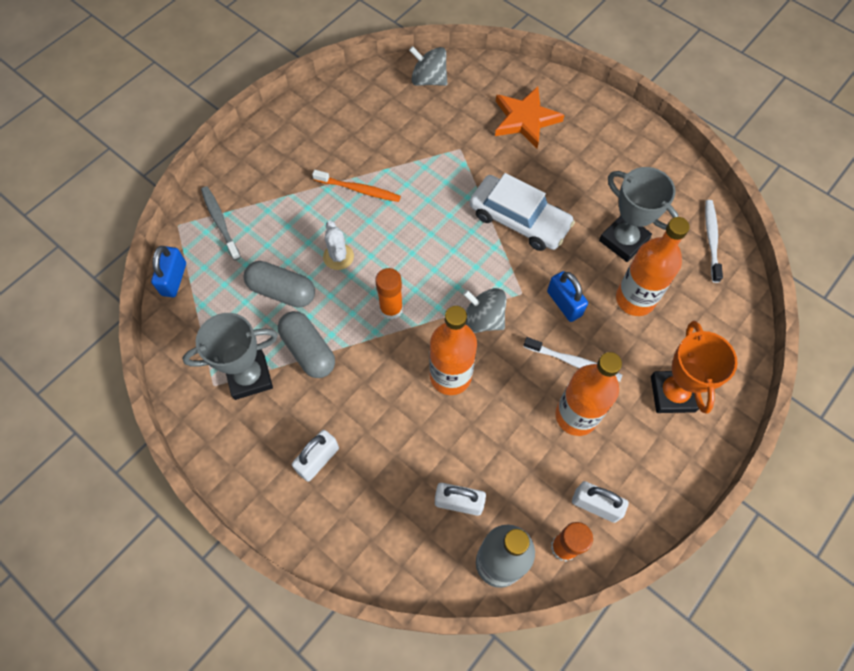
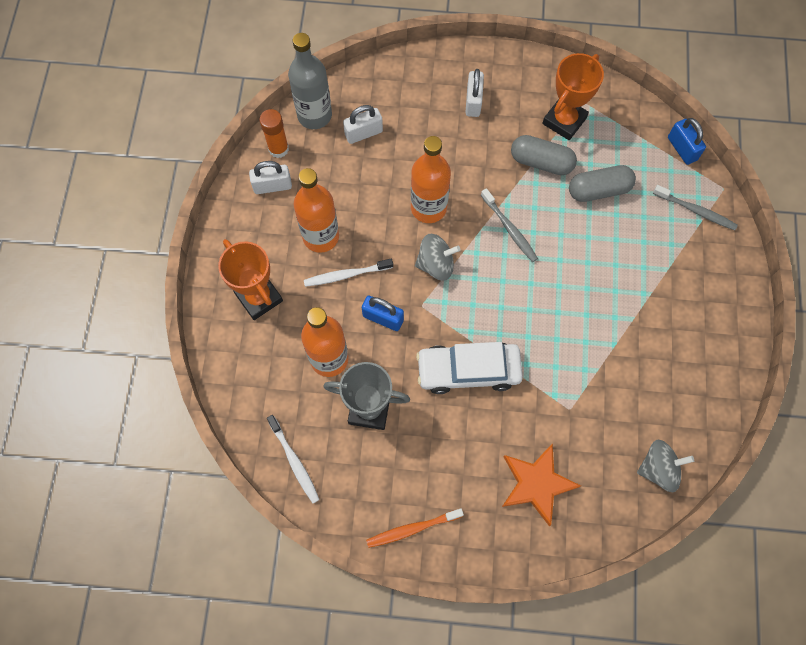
camera: 145 degrees right, 5 degrees up
(249, 377) = (564, 121): grey trophy -> orange trophy
(338, 256) = (583, 243): white cactus -> none
(358, 189) = (619, 310): orange toothbrush -> orange toothbrush (412, 529)
(391, 309) = (509, 228): orange glue stick -> grey toothbrush

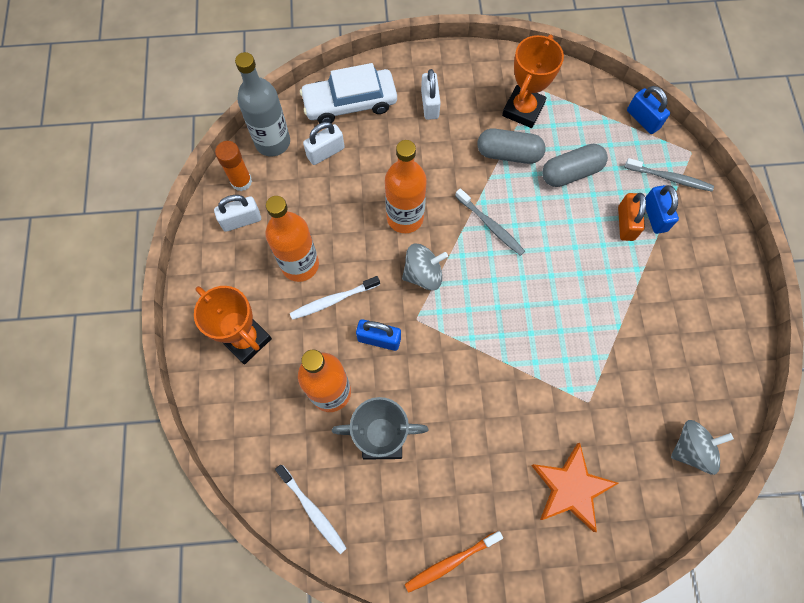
camera: 10 degrees left, 0 degrees up
(468, 370) = (477, 379): white car -> white car (350, 103)
(642, 248) = (626, 223): none -> orange padlock
(672, 245) = (654, 216): none -> blue padlock

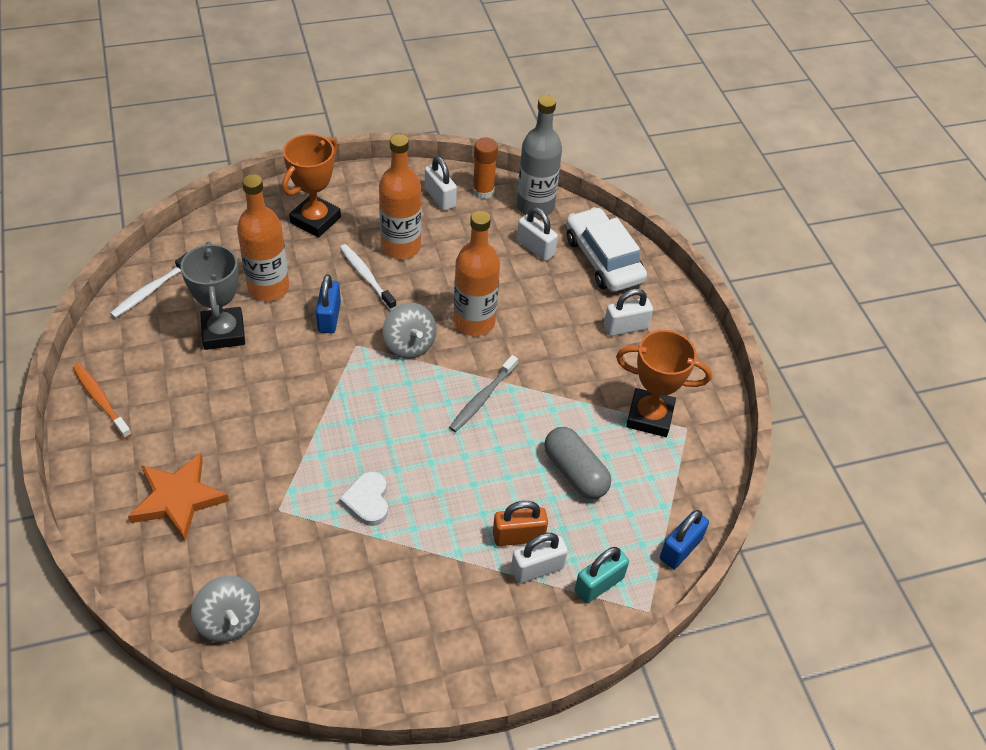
camera: 75 degrees right, 20 degrees down
(508, 154) = (582, 407): grey capsule -> none
(585, 329) = (367, 501): none -> white heart
(654, 216) = (537, 569): blue padlock -> white padlock
(669, 178) = (599, 584): grey toothbrush -> turquoise padlock

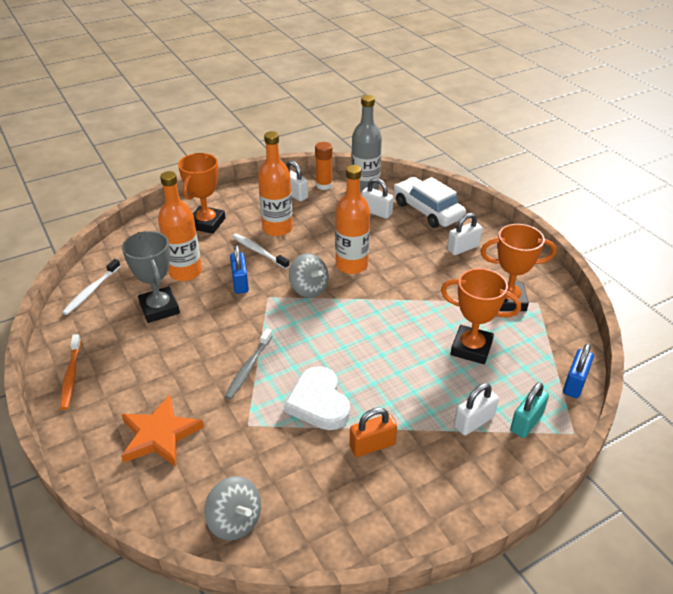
camera: 10 degrees left, 10 degrees down
(101, 401) = (71, 376): orange toothbrush -> orange toothbrush turned 135 degrees counterclockwise
(367, 501) = (318, 402): white heart -> white heart, size x1.54
(482, 398) = (379, 313): grey toothbrush -> grey toothbrush (249, 368)
(518, 536) = (449, 402): orange padlock -> orange padlock (372, 445)
(575, 472) = (471, 348): grey capsule -> orange trophy

